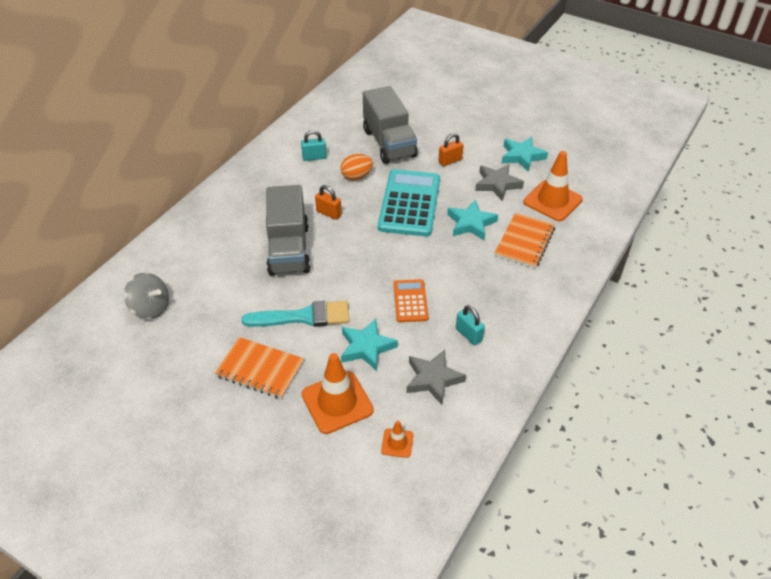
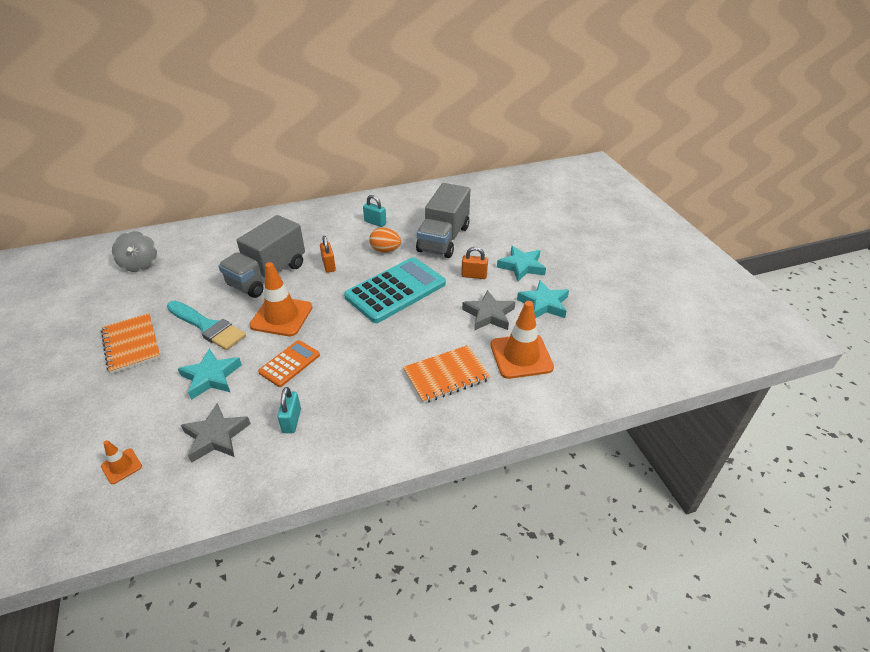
camera: 40 degrees right, 5 degrees down
(337, 402) = (135, 403): orange traffic cone -> orange traffic cone (281, 316)
(471, 223) = (422, 333): turquoise star -> turquoise star (521, 266)

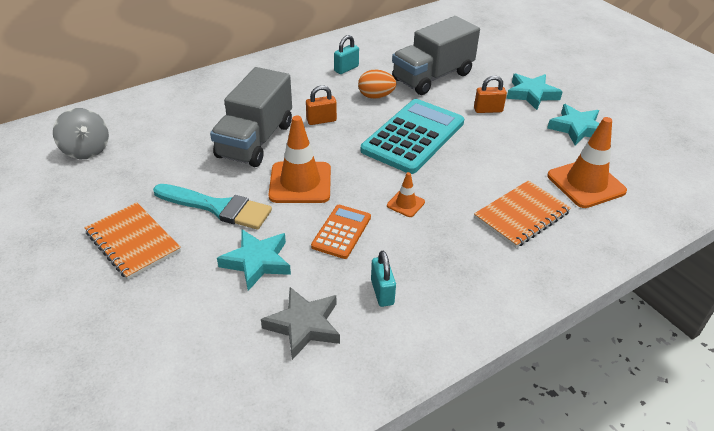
camera: 15 degrees left, 0 degrees up
(121, 466) = (207, 381): orange traffic cone -> orange traffic cone (405, 204)
(329, 265) = (321, 120): orange padlock -> orange padlock turned 75 degrees counterclockwise
(375, 222) = (346, 69): turquoise padlock -> turquoise padlock turned 60 degrees counterclockwise
(443, 239) = (432, 77): grey truck -> grey truck turned 45 degrees clockwise
(489, 314) = (528, 147): grey star -> none

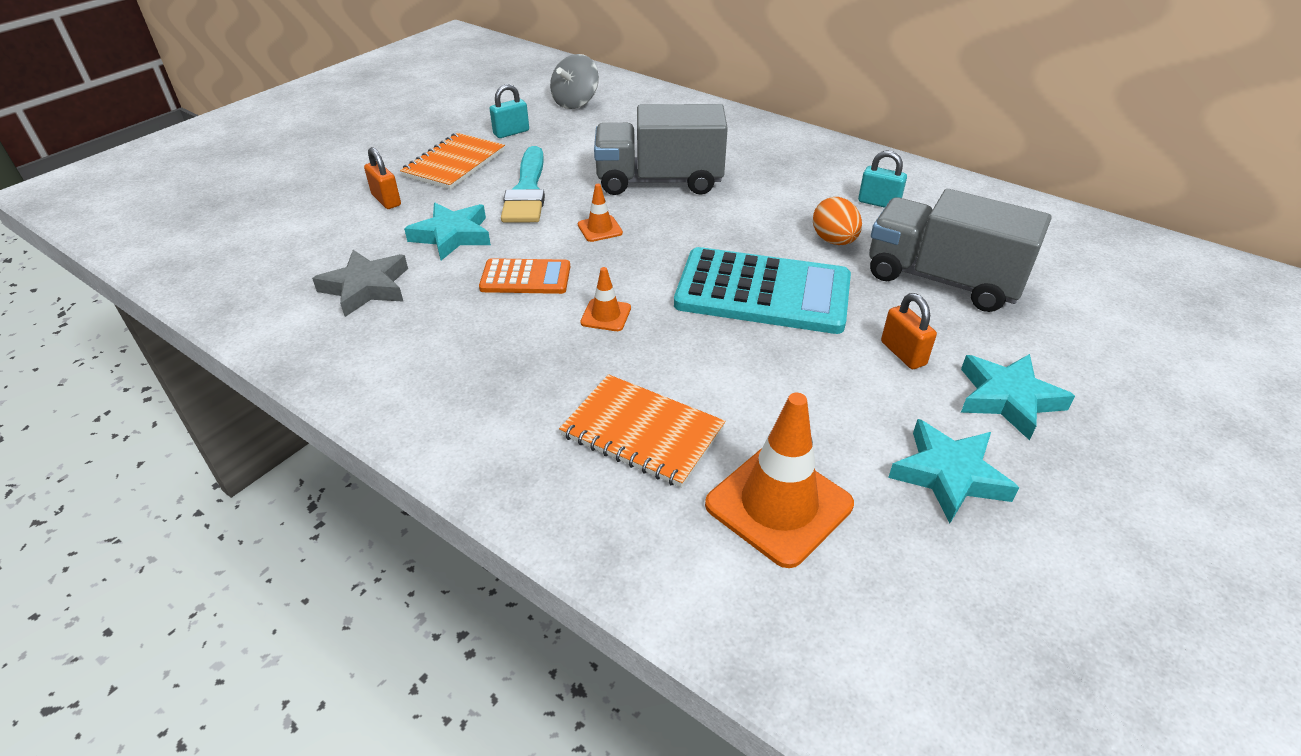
camera: 70 degrees right, 0 degrees up
(300, 183) = (600, 229): orange traffic cone -> orange traffic cone, size x0.49
(321, 120) = (737, 213): orange padlock -> orange padlock (386, 200)
(382, 292) = (432, 330): turquoise padlock -> turquoise padlock (511, 132)

